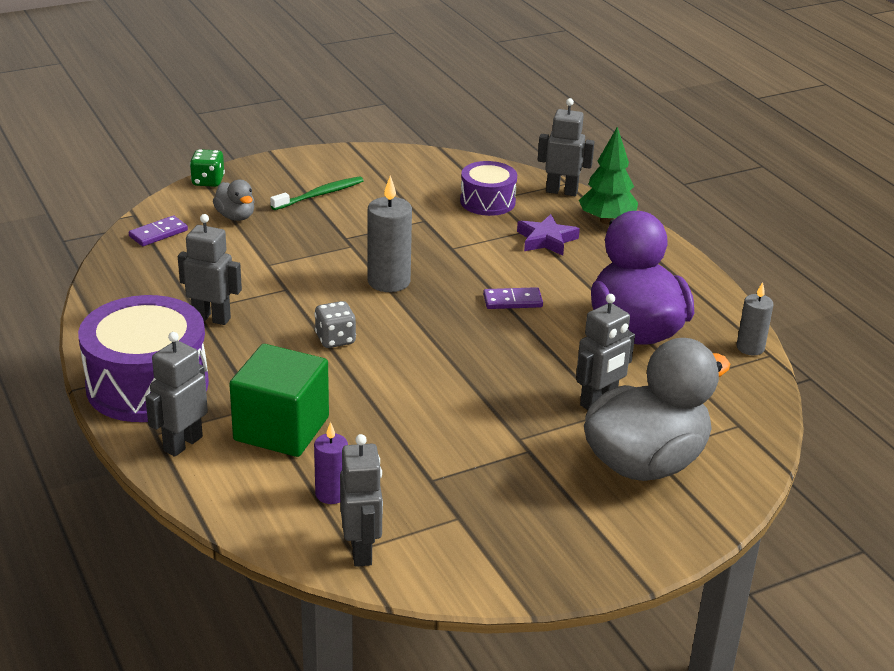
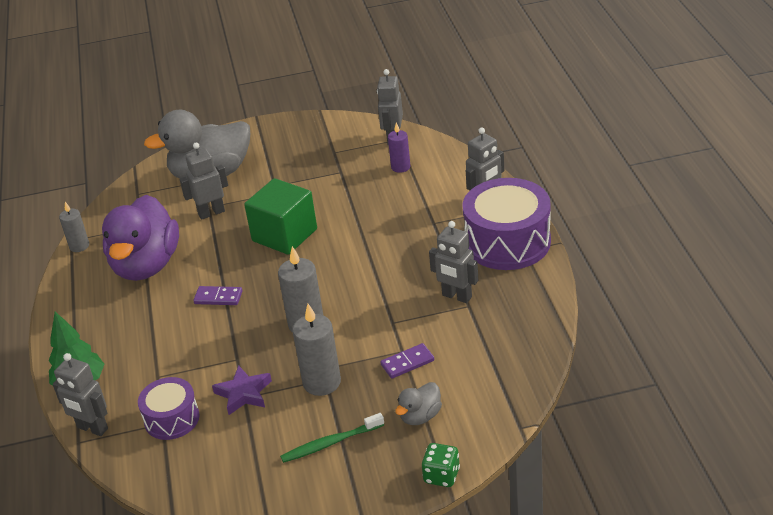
camera: 160 degrees left, 5 degrees up
(158, 233) = (496, 398): purple domino -> purple domino (407, 363)
(236, 216) = (420, 416): grey duck -> grey duck turned 120 degrees counterclockwise
(281, 429) = (421, 206): green cube -> green cube (284, 235)
(335, 339) = (367, 271): grey dice -> none
(347, 235) = (322, 382): none -> grey candle
(546, 240) = (150, 362): purple star -> purple star (244, 393)

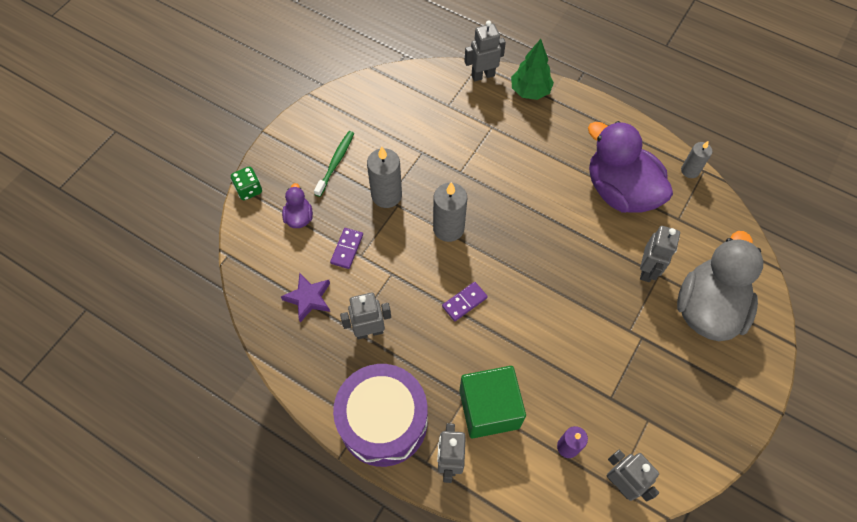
camera: 130 degrees right, 25 degrees up
(172, 419) = (446, 111): purple drum -> none
(218, 297) = (534, 204): purple domino -> purple domino (464, 302)
(244, 393) = (425, 154): purple star -> purple star (308, 298)
(284, 235) = (563, 292): green cube -> green cube (489, 409)
(420, 416) = (299, 217): grey duck -> purple duck

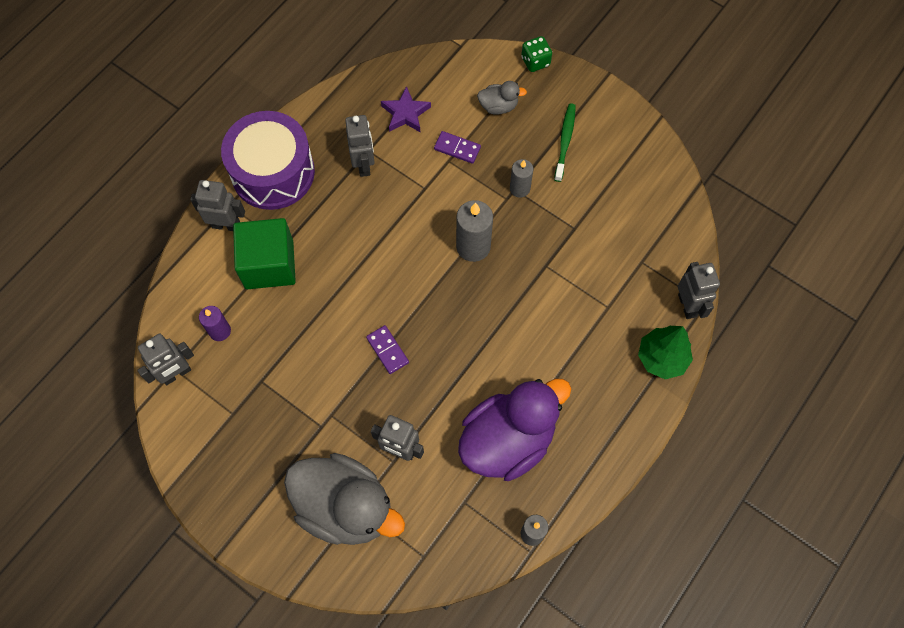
camera: 95 degrees right, 5 degrees up
(299, 217) = (498, 106): purple duck -> grey duck
(336, 162) = (565, 141): green toothbrush -> green toothbrush turned 105 degrees counterclockwise
(386, 195) = (519, 188): grey candle -> grey candle, size x0.62
(464, 302) = (384, 254): purple domino -> purple domino (387, 350)

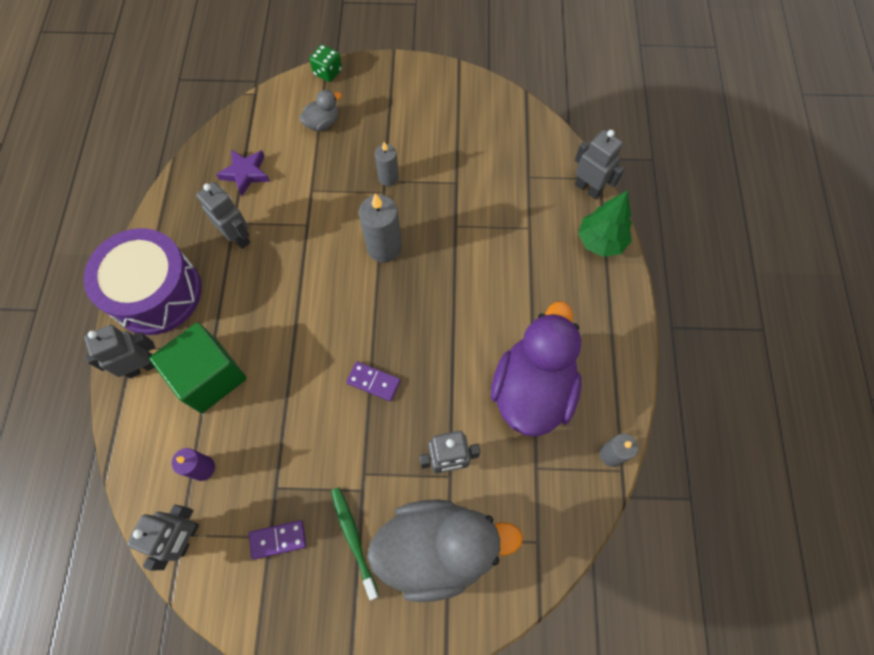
camera: 35 degrees left, 0 degrees up
(457, 148) = (312, 176): purple domino -> purple domino (278, 539)
(565, 141) = (398, 120): green toothbrush -> green toothbrush (353, 539)

